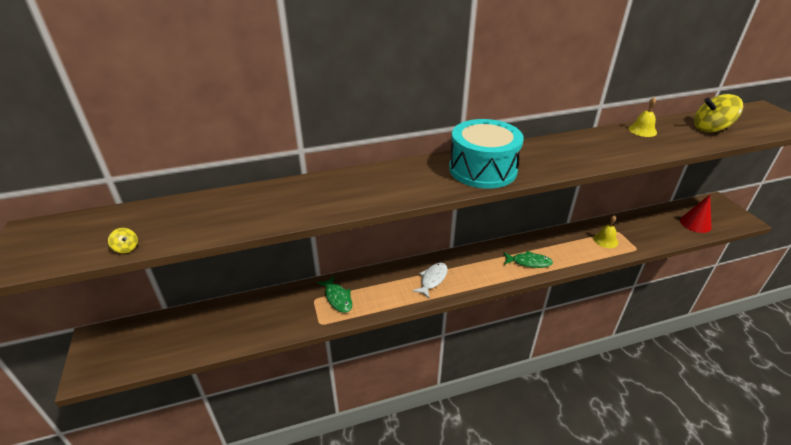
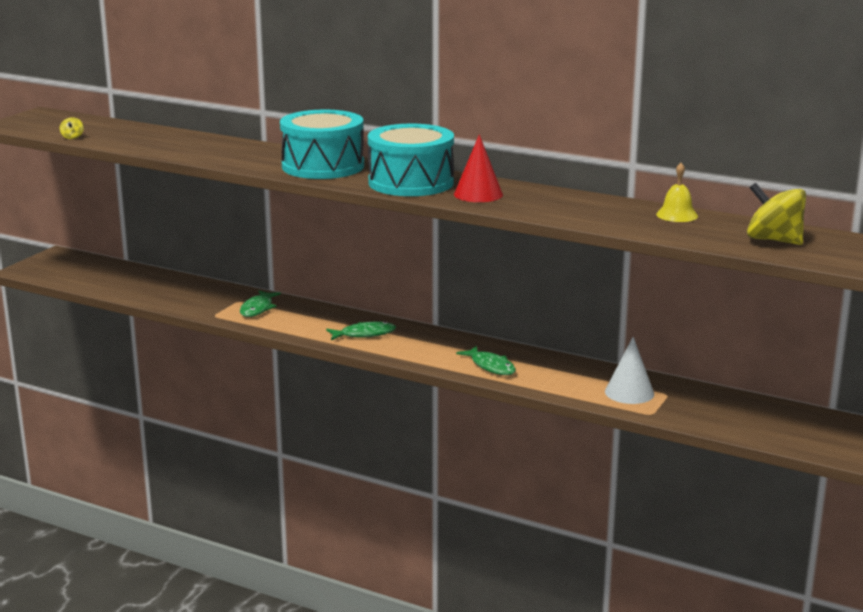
camera: 45 degrees right, 15 degrees down
(400, 181) = (323, 166): none -> turquoise drum
(432, 279) = (364, 334): white fish -> green fish
(605, 240) = (629, 392): yellow bell -> white cone
(695, 223) = (804, 435): red cone -> red cone (478, 194)

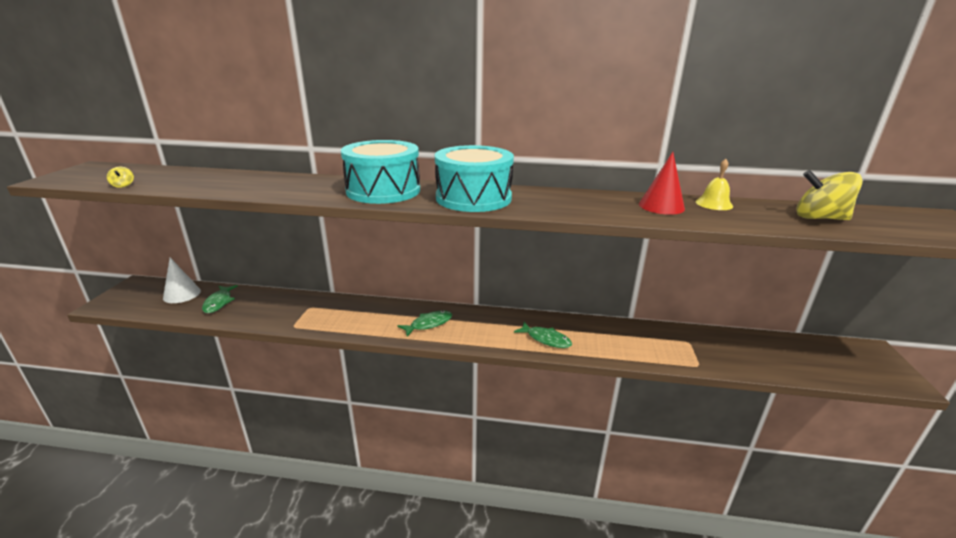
camera: 20 degrees left, 5 degrees up
(258, 309) = (329, 312): green fish -> green fish (219, 302)
(478, 194) = (541, 203): red cone -> red cone (661, 206)
(629, 392) = (663, 346): white cone -> white cone (182, 294)

